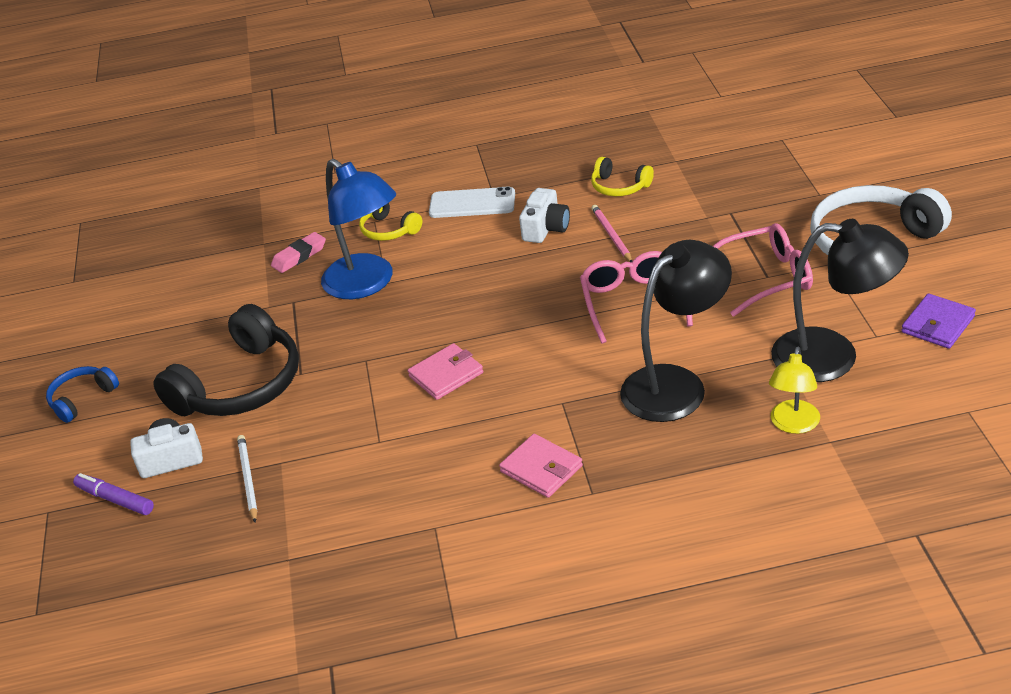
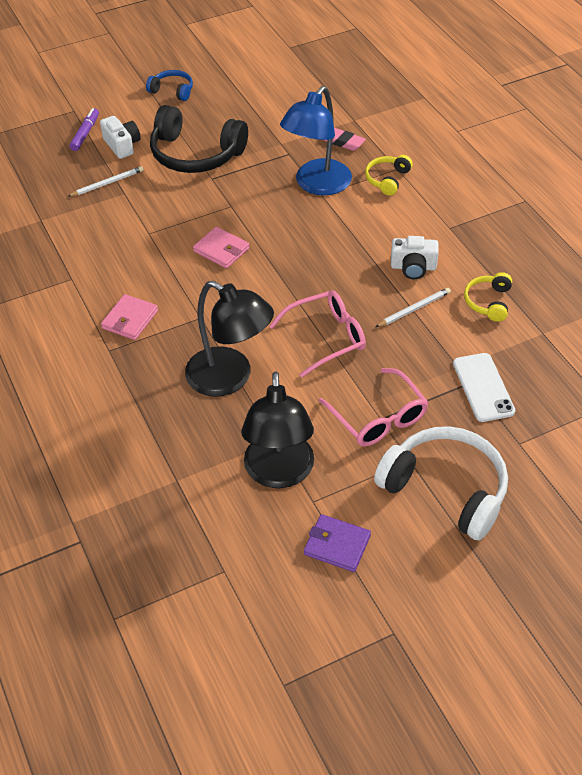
camera: 70 degrees right, 10 degrees up
(472, 203) = (436, 217): white phone -> white phone (483, 387)
(611, 235) = (414, 309): pink pencil -> white pencil
(793, 425) = (192, 455): yellow lamp -> none

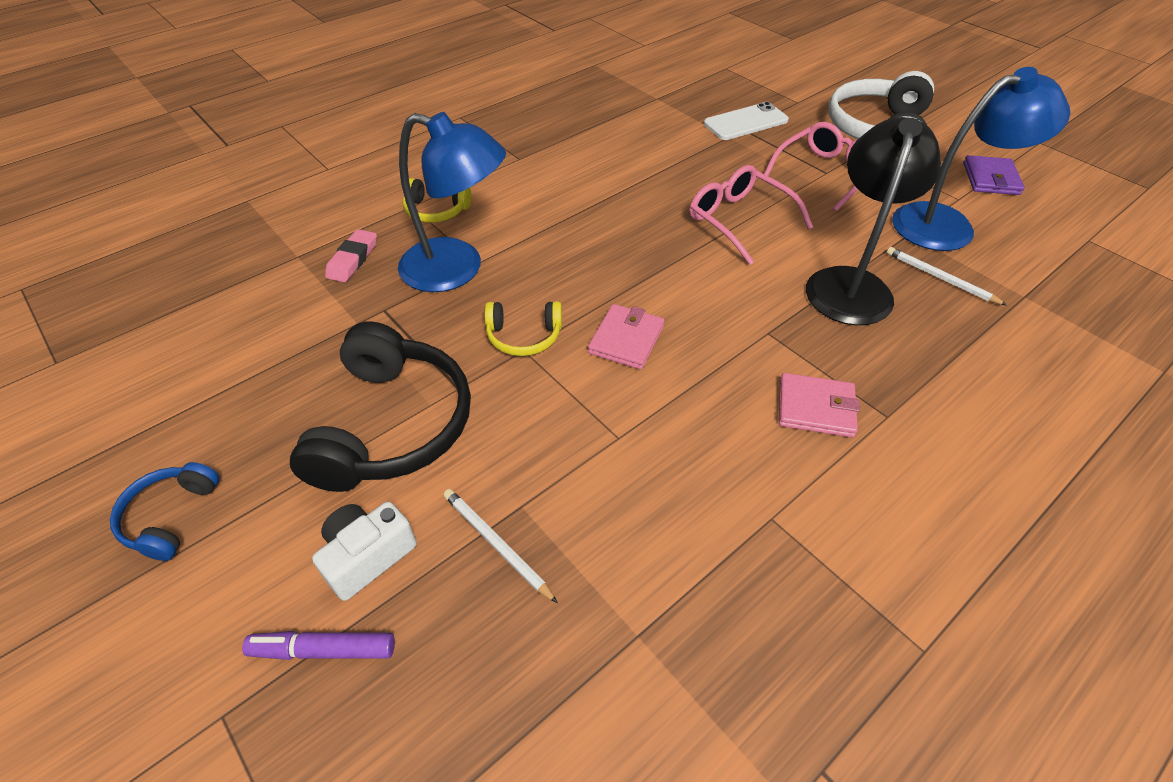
camera: 105 degrees left, 0 degrees up
(279, 473) = (947, 224): black lamp -> blue lamp
(413, 267) = (596, 175): white camera -> none
(414, 309) = (662, 168): white pencil -> white pencil (940, 278)
(488, 302) = (629, 127): yellow headphones -> yellow headphones (524, 336)

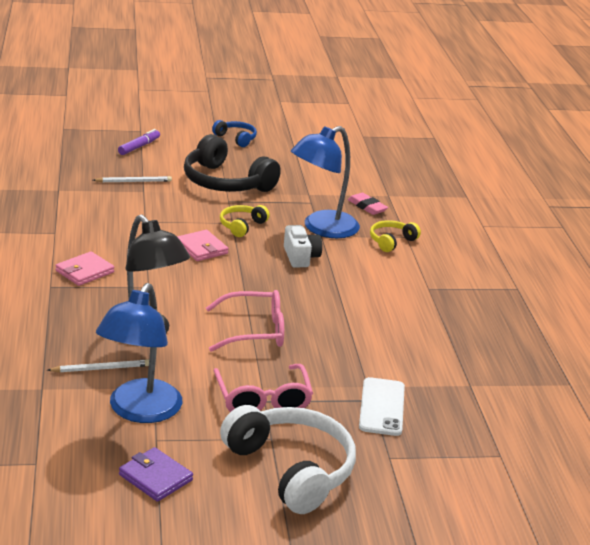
camera: 120 degrees right, 20 degrees down
(367, 556) = (165, 161): white camera -> white camera (300, 257)

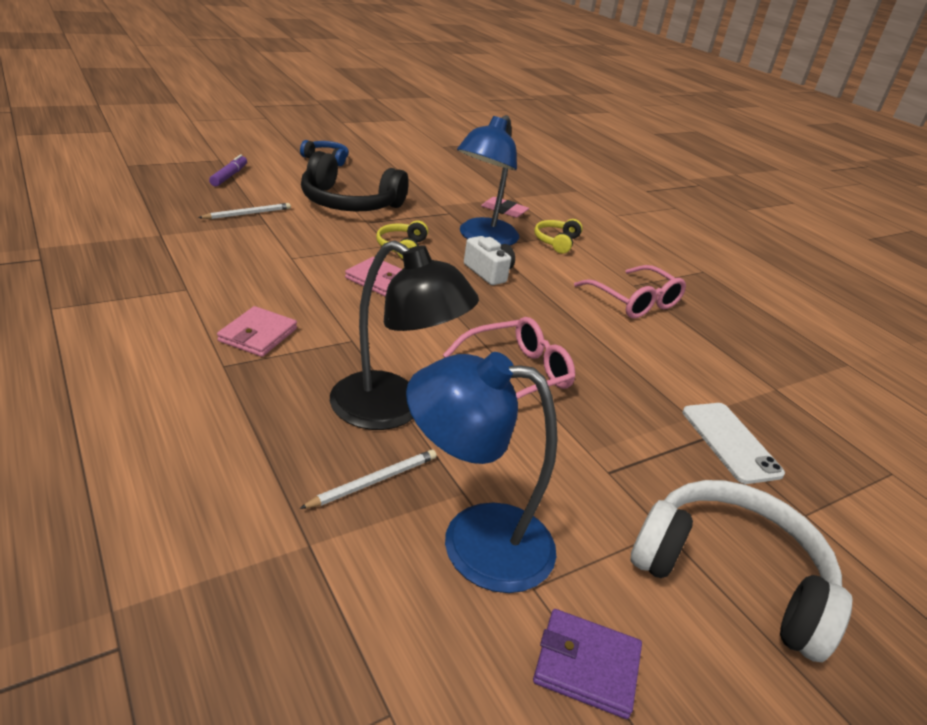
camera: 25 degrees left, 5 degrees up
(139, 411) = (474, 541): blue lamp -> blue lamp turned 105 degrees clockwise
(263, 400) = (605, 471): pink glasses -> pink glasses (634, 302)

